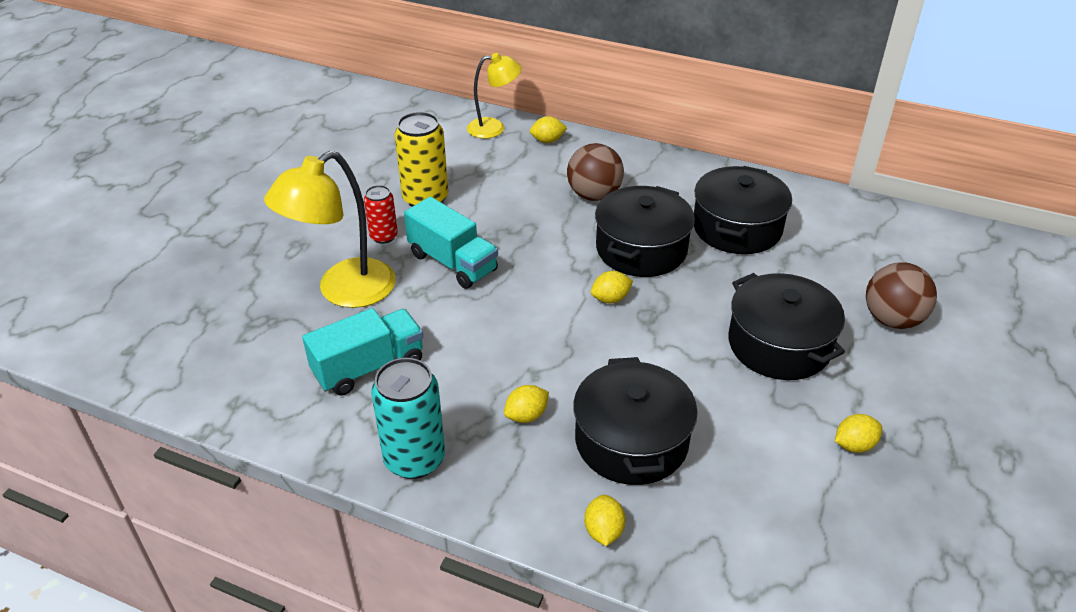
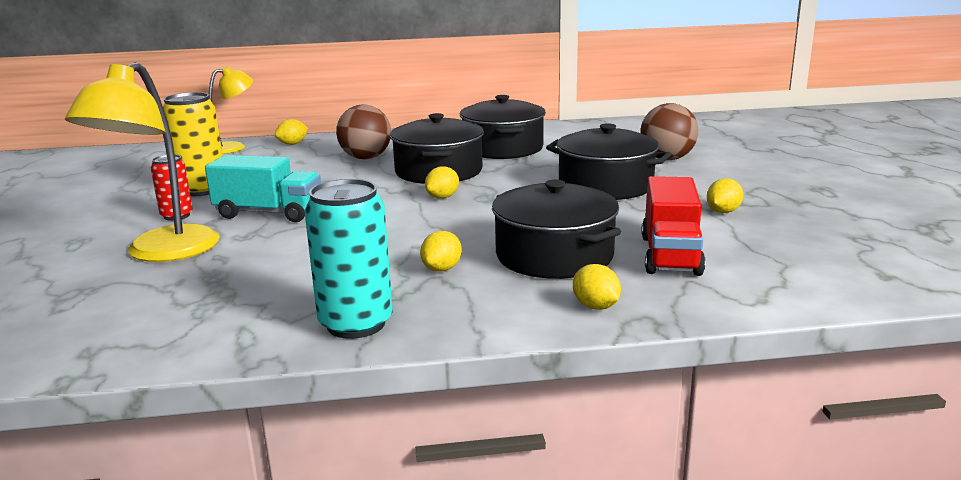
camera: 30 degrees left, 20 degrees down
(368, 367) = (240, 286): turquoise truck -> none
(734, 491) = (670, 255): none -> red truck

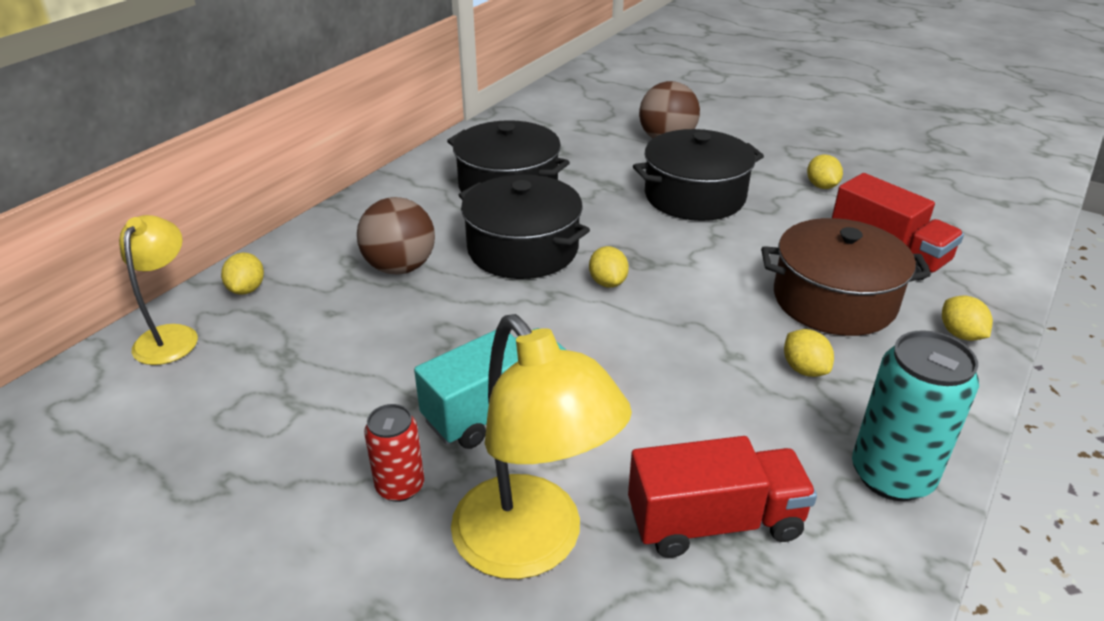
camera: 50 degrees left, 15 degrees up
(202, 190) = (320, 428): yellow can -> none
(235, 286) = (714, 522): none -> red truck
(554, 256) = (834, 300): black pot -> brown pot
(595, 306) = (960, 334): yellow lemon -> yellow lemon turned 60 degrees clockwise

